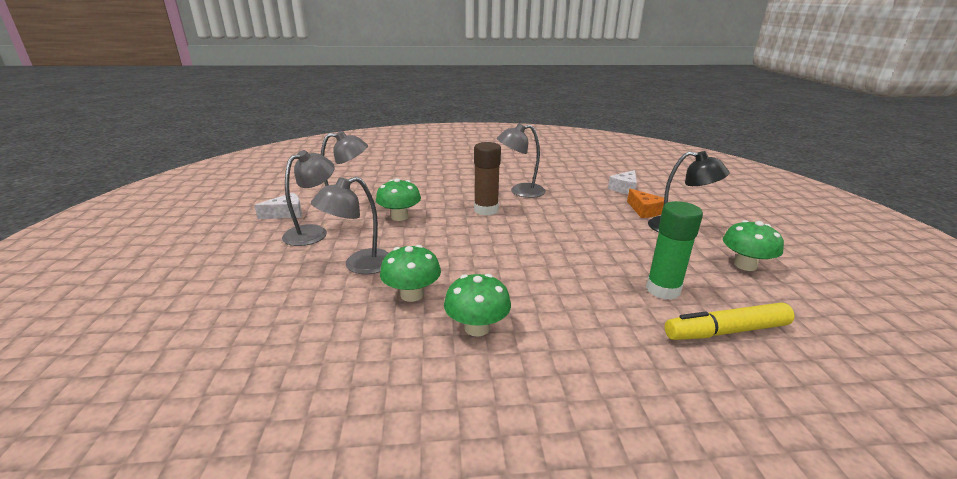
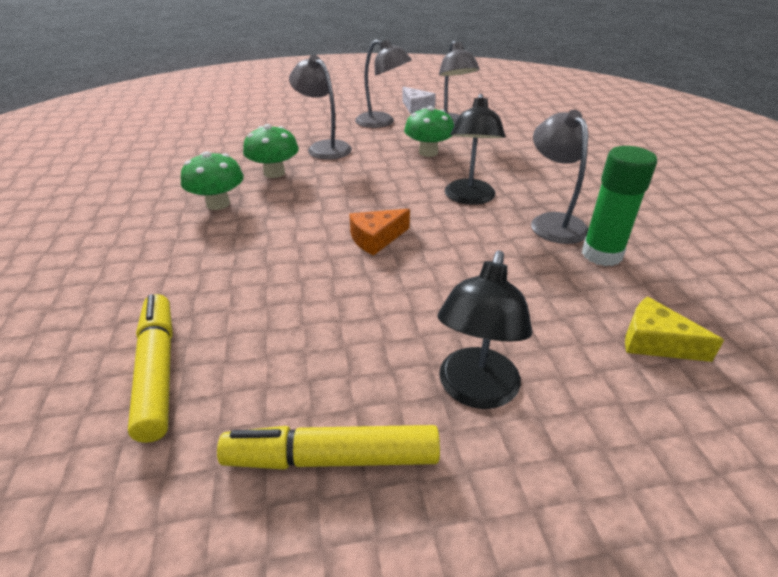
camera: 85 degrees right, 10 degrees up
(486, 210) = (469, 198): brown glue stick -> black lamp
(624, 188) = (655, 342): white cheese -> yellow cheese
(644, 211) = (544, 355): orange cheese -> orange cheese (376, 239)
(663, 290) = (262, 330): green glue stick -> green glue stick (601, 254)
(745, 265) = (333, 458): green mushroom -> yellow marker

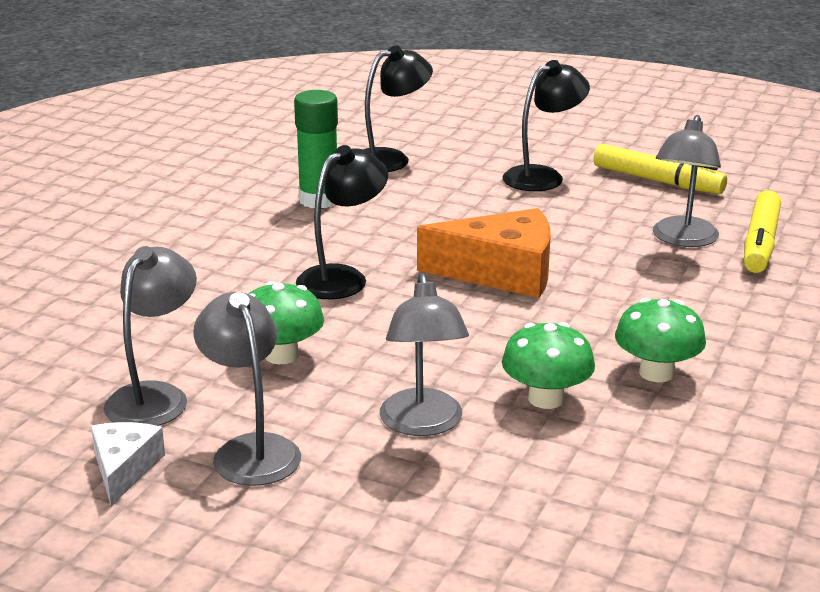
camera: 145 degrees left, 10 degrees down
(376, 239) = (501, 273): orange cheese -> orange cheese, size x1.80
(553, 222) = (305, 231): grey lamp -> grey lamp (682, 239)
(655, 342) = (391, 159): yellow cheese -> black lamp

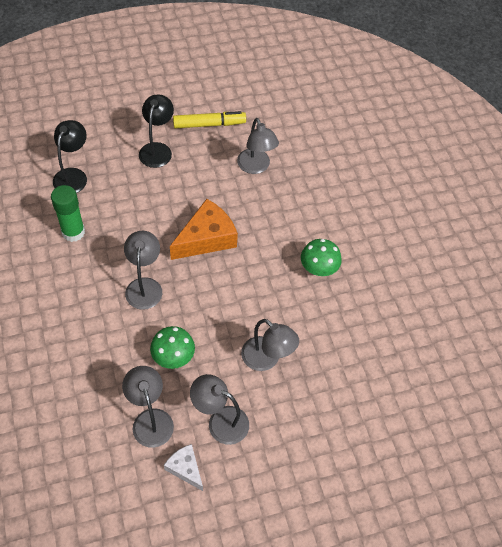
camera: 45 degrees left, 30 degrees up
(342, 277) = (144, 286): black lamp -> grey lamp
(546, 398) = (295, 312): green mushroom -> none
(760, 243) = (286, 151): yellow marker -> none

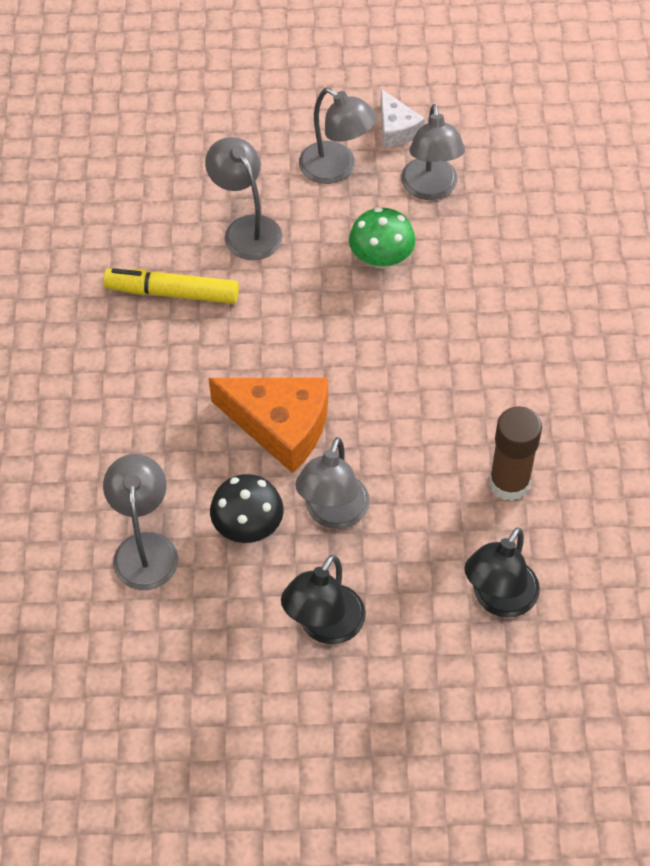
camera: 160 degrees left, 0 degrees up
(73, 232) = (509, 483): green glue stick -> brown glue stick
(144, 286) = (403, 367): grey lamp -> grey lamp (333, 514)
(206, 238) = (280, 426): orange cheese -> orange cheese turned 135 degrees counterclockwise
(208, 186) = (248, 526): none -> black mushroom
(209, 124) = (204, 667): yellow marker -> yellow marker (173, 293)
(318, 268) = (113, 340): green mushroom -> none

